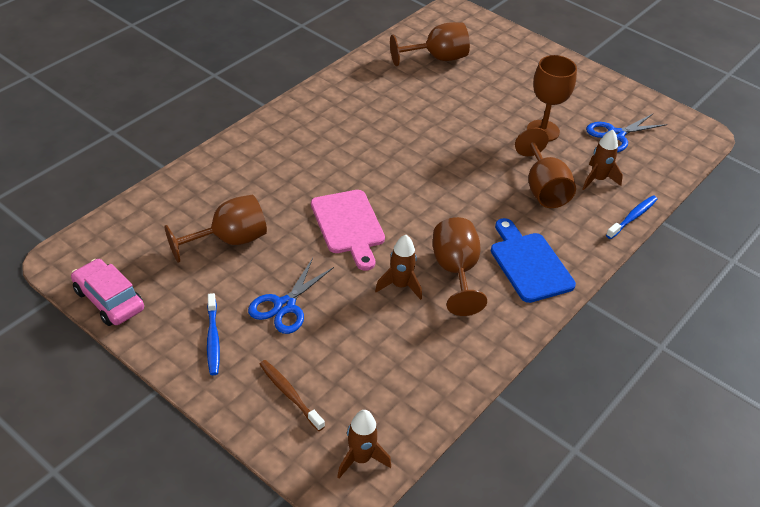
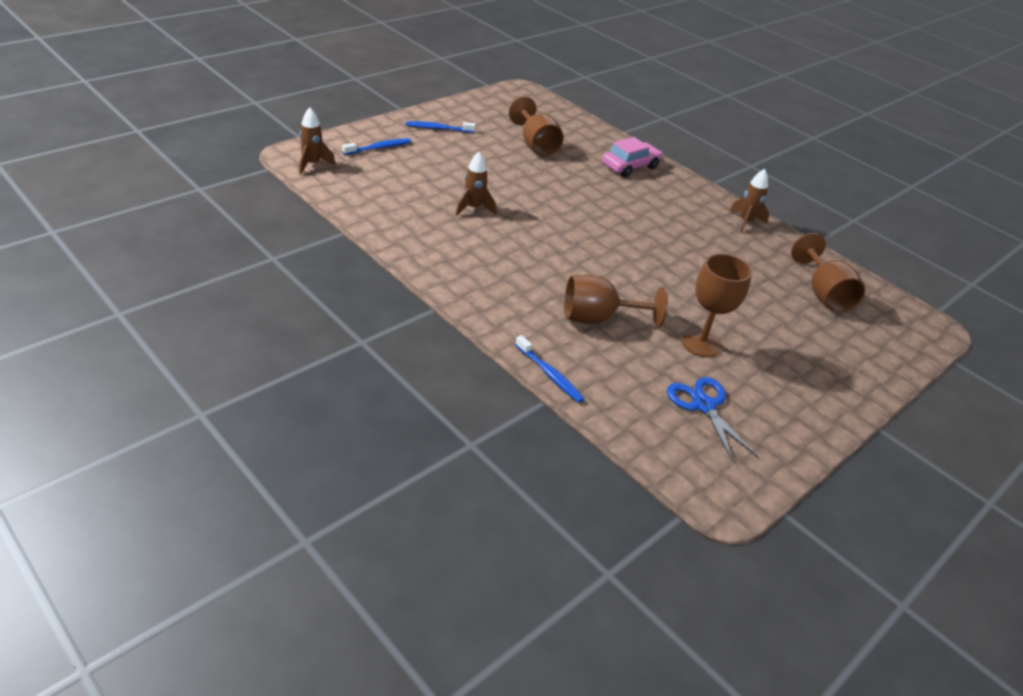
camera: 95 degrees right, 5 degrees down
(109, 300) = (483, 100): pink car -> pink car (630, 166)
(285, 306) = (463, 157): blue scissors -> none
(289, 394) = (379, 148): brown toothbrush -> blue toothbrush
(349, 225) = (548, 196): pink cutting board -> none
(455, 271) = (485, 238): brown goblet -> none
(529, 264) = (487, 282): blue cutting board -> none
(598, 179) = (615, 364): brown rocket -> brown rocket (745, 222)

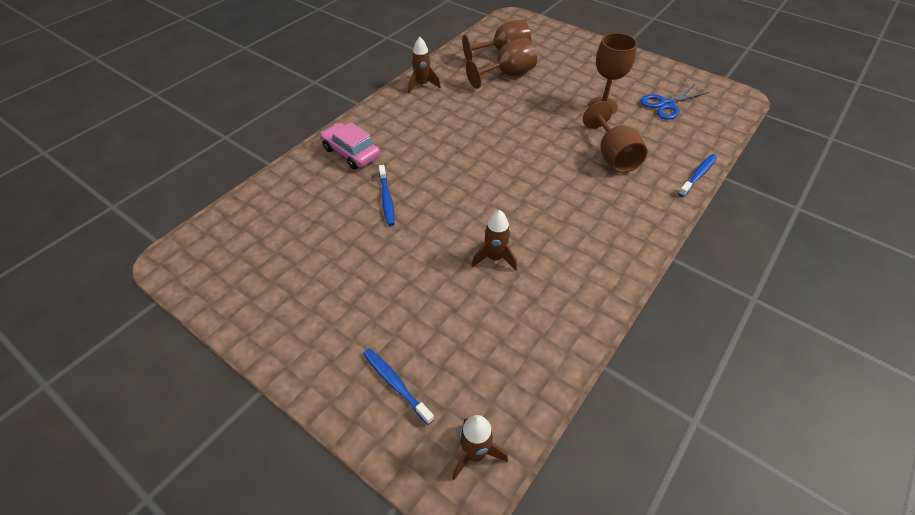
camera: 95 degrees left, 10 degrees up
(438, 128) = (316, 329): blue toothbrush -> blue toothbrush (386, 199)
(536, 145) = (330, 227): brown goblet -> brown goblet (507, 75)

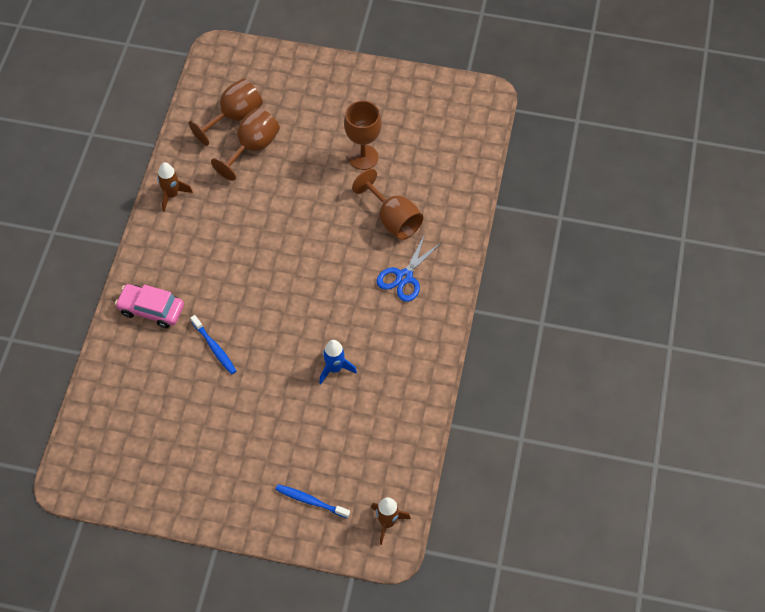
camera: 25 degrees left, 10 degrees up
(495, 258) = (335, 368): brown rocket -> blue rocket
(666, 104) = (422, 132): blue scissors -> blue scissors (404, 277)
(698, 175) = (472, 213): blue toothbrush -> none

